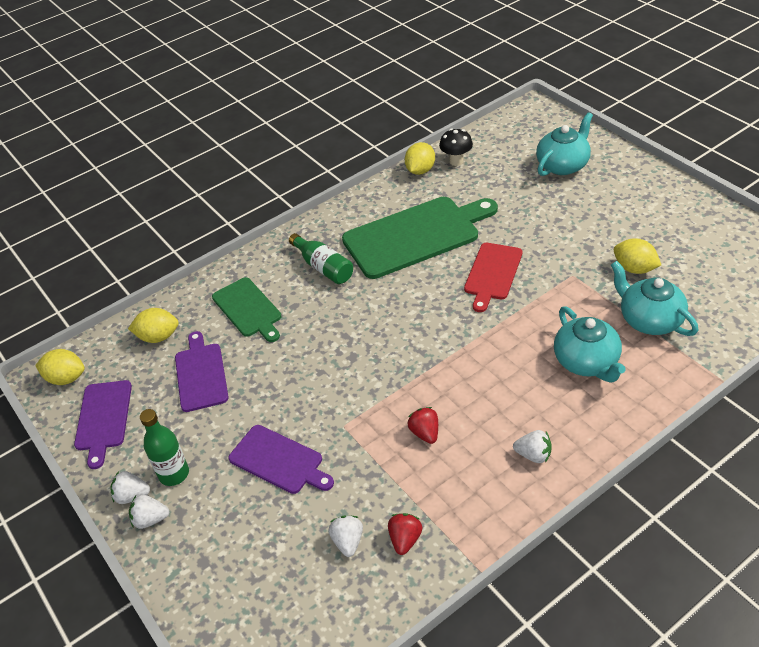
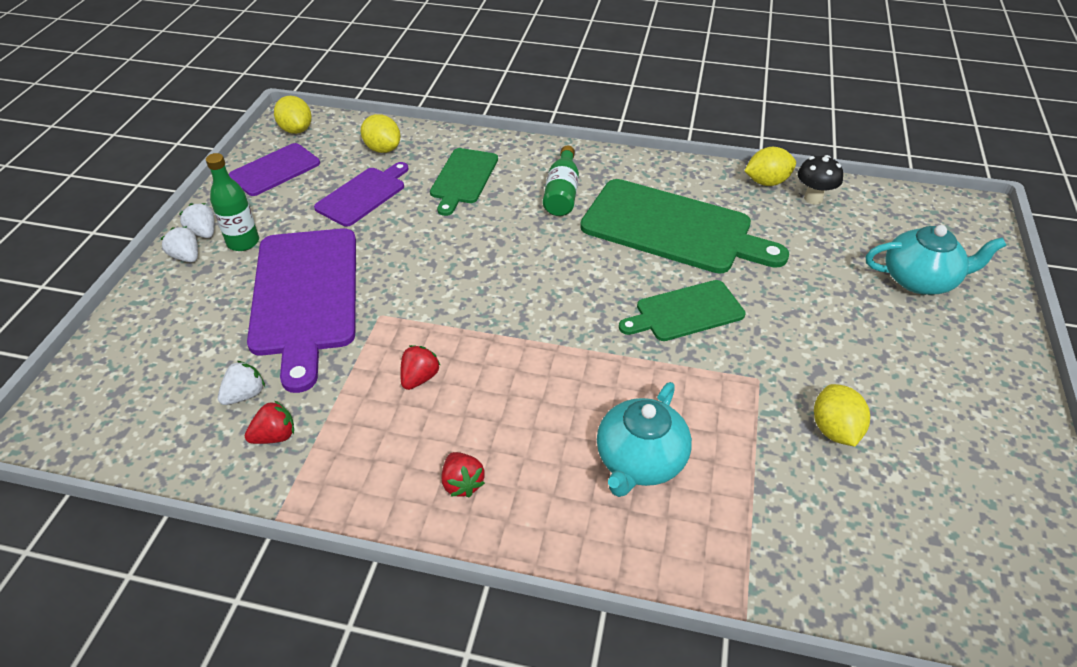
camera: 45 degrees right, 0 degrees up
(279, 461) = (305, 296): purple cutting board -> purple cutting board, size x1.77
(492, 273) = (685, 312): red cutting board -> green cutting board
(533, 455) = (462, 483): white strawberry -> red strawberry
(649, 320) = (767, 487): turquoise teapot -> none

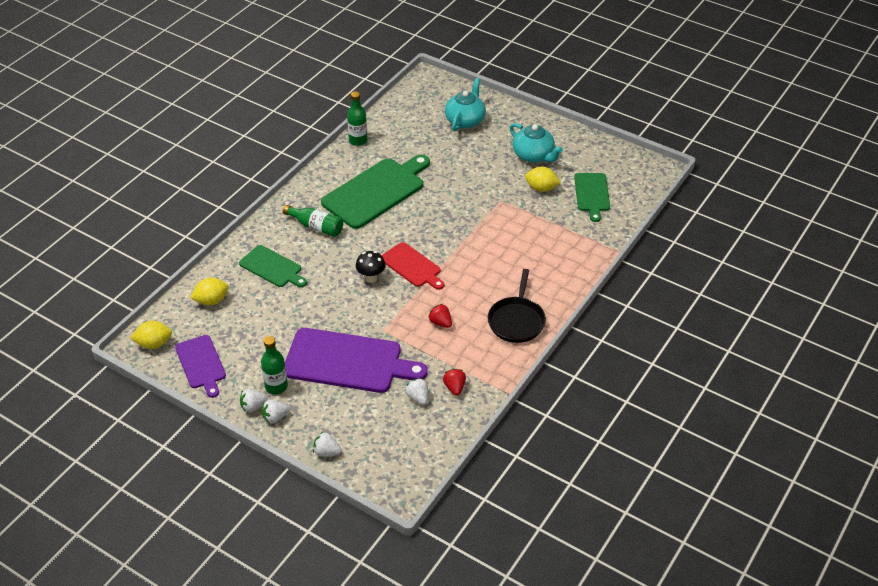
camera: 70 degrees left, 0 degrees up
(124, 323) = (326, 452): none -> white strawberry
(363, 195) = (260, 319): purple cutting board -> none
(462, 483) = (516, 320): red strawberry -> black pan
(533, 310) = (412, 266): none -> red cutting board
(640, 461) = (530, 256): turquoise teapot -> turquoise teapot (534, 155)
(685, 312) = (444, 209): green cutting board -> green cutting board (592, 194)
(766, 182) = (358, 141): yellow lemon -> green bottle
(813, 198) = (383, 129): black mushroom -> black mushroom (371, 278)

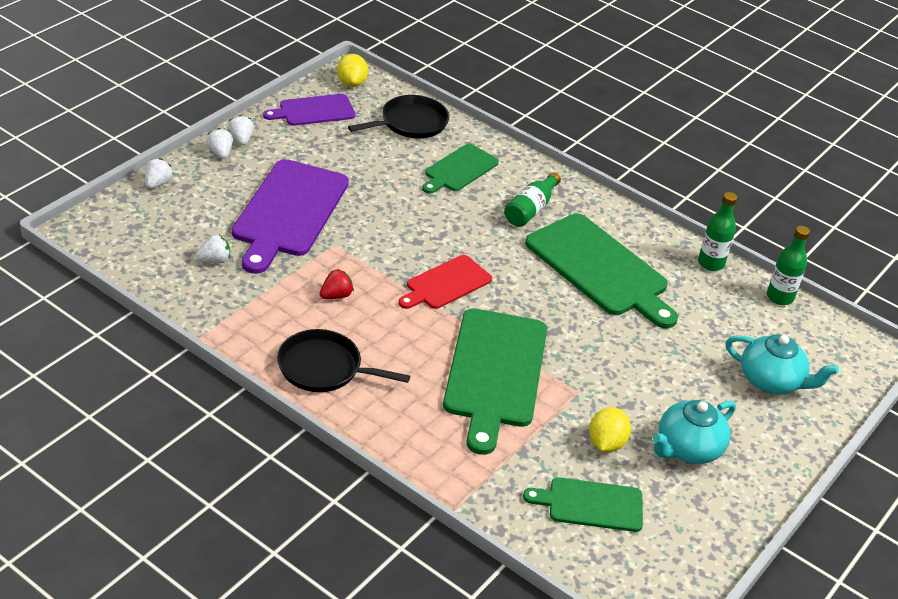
camera: 90 degrees right, 5 degrees down
(211, 300) = (410, 123): yellow lemon -> black pan
(276, 386) = (265, 157): green bottle -> green bottle (779, 297)
(371, 278) = (429, 245): black mushroom -> none
(454, 387) = (221, 293): red strawberry -> none
(495, 238) = (495, 372): none -> green cutting board

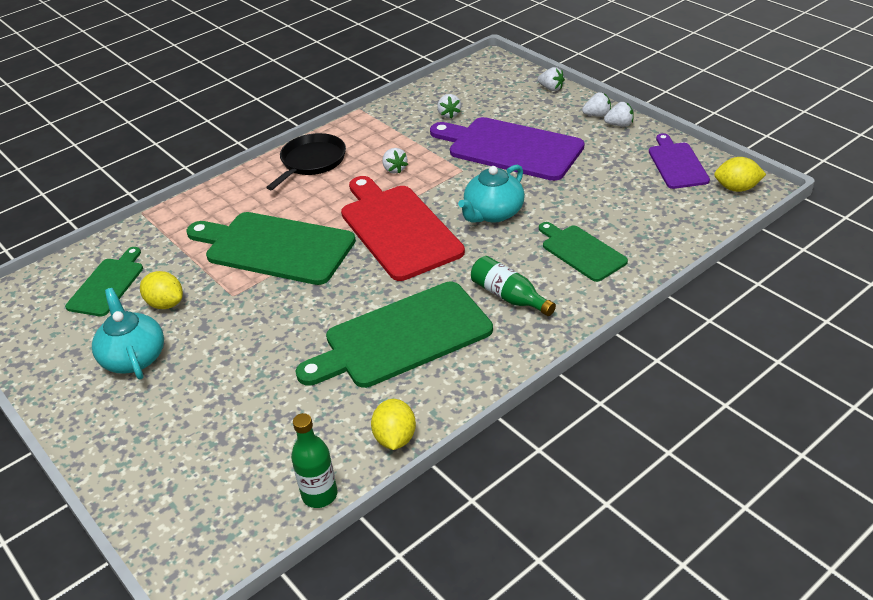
camera: 110 degrees right, 0 degrees up
(336, 296) = (394, 169): red strawberry -> white strawberry
(410, 123) = (666, 224): black pan -> none
(446, 284) = (398, 229): red cutting board -> red cutting board, size x1.77
(711, 263) = (395, 438): green bottle -> yellow lemon
(771, 381) = (189, 447): turquoise teapot -> turquoise teapot (493, 213)

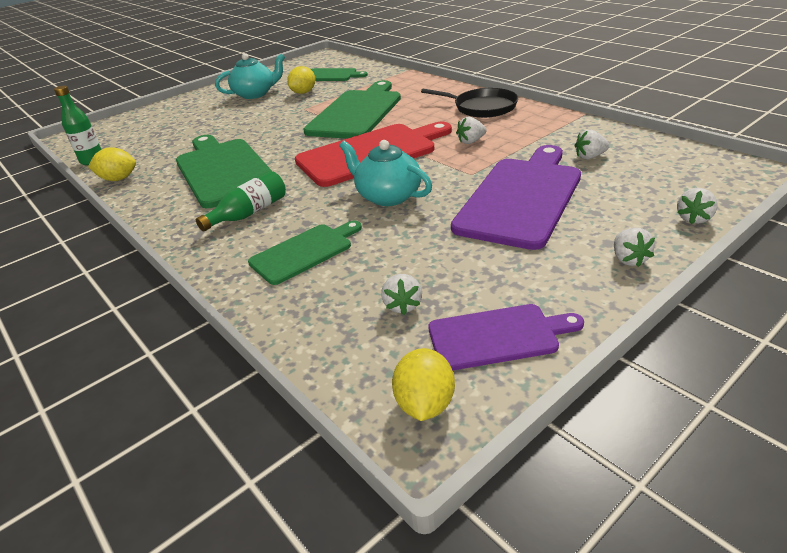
camera: 90 degrees right, 5 degrees down
(619, 125) = (606, 280): white strawberry -> white strawberry (402, 305)

